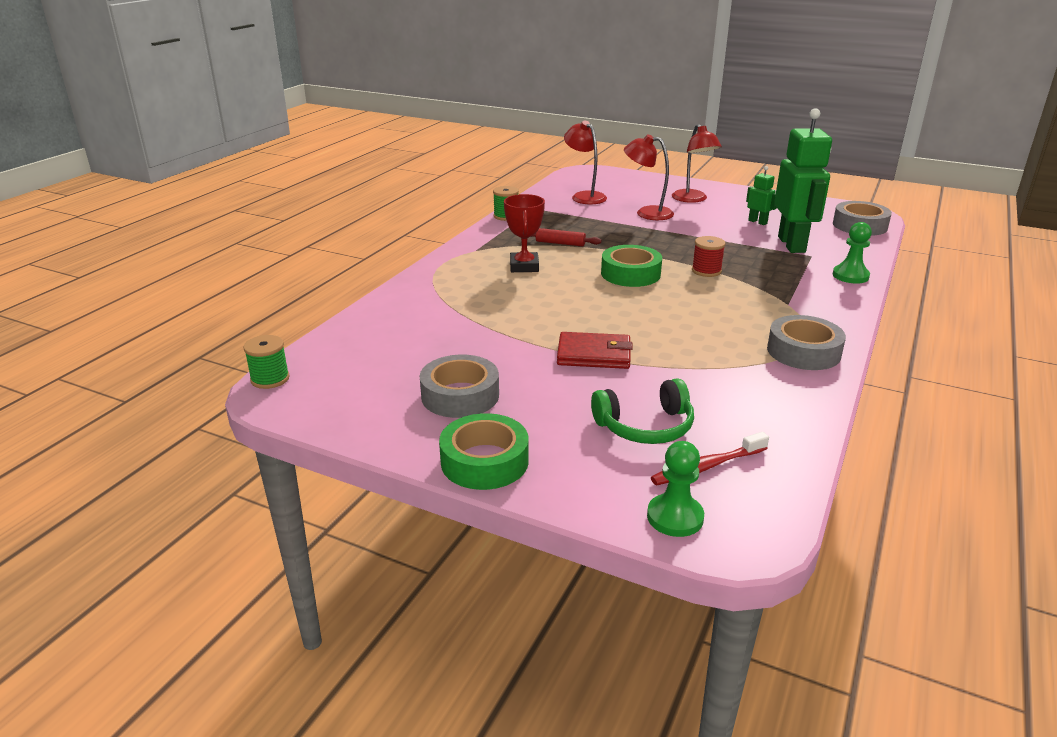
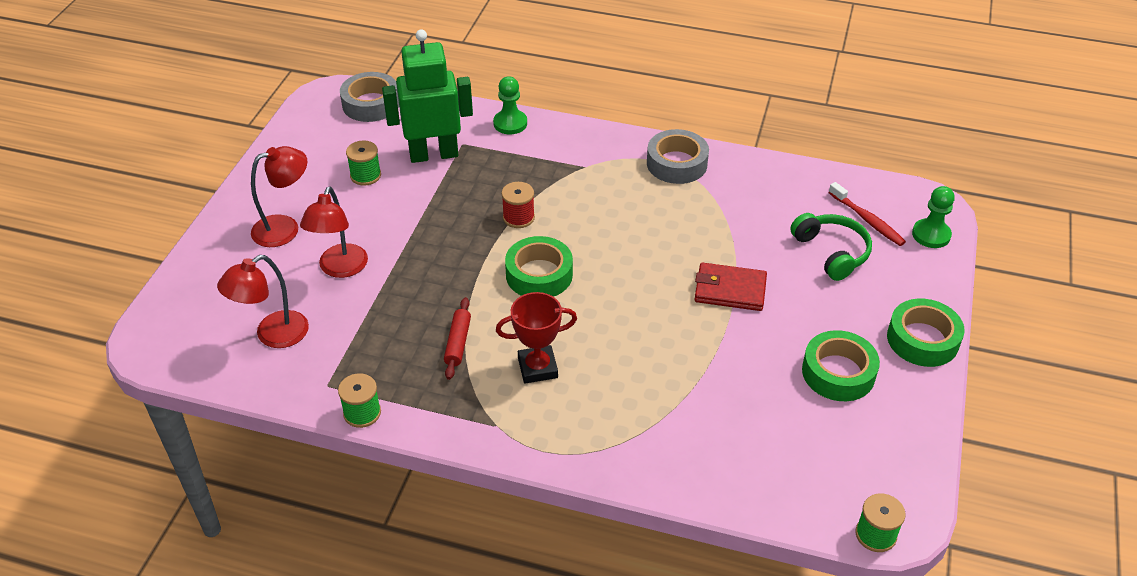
camera: 100 degrees left, 15 degrees up
(460, 395) = (838, 373): grey tape -> green tape
(594, 354) = (730, 290): red wallet -> red wallet turned 75 degrees counterclockwise
(757, 222) = (365, 175): green robot -> green spool

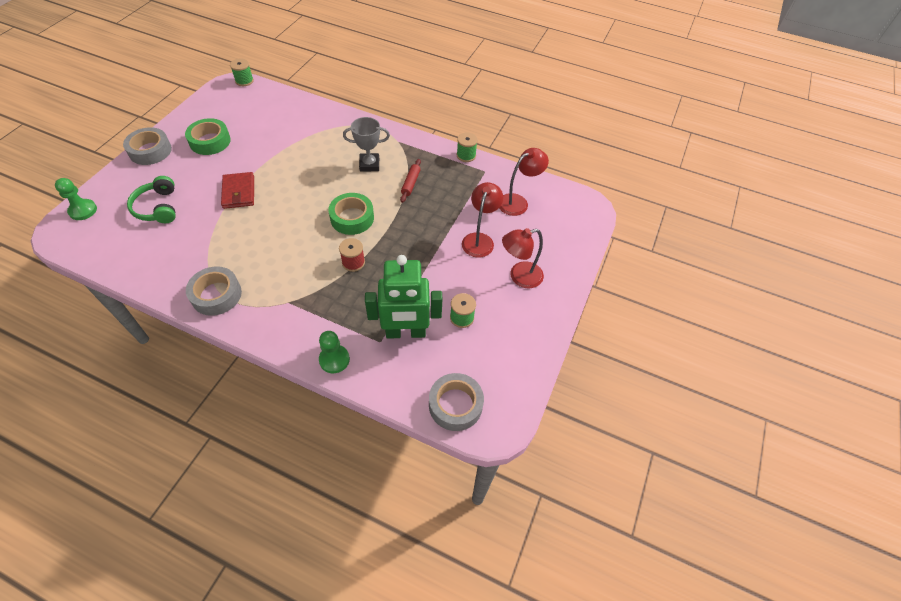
camera: 175 degrees left, 10 degrees up
(537, 368) = (369, 164): red trophy -> grey trophy
(730, 290) = (239, 192): red wallet -> red wallet turned 60 degrees clockwise
(867, 220) = (114, 227): red toothbrush -> none
(922, 339) = (150, 151): green tape -> grey tape

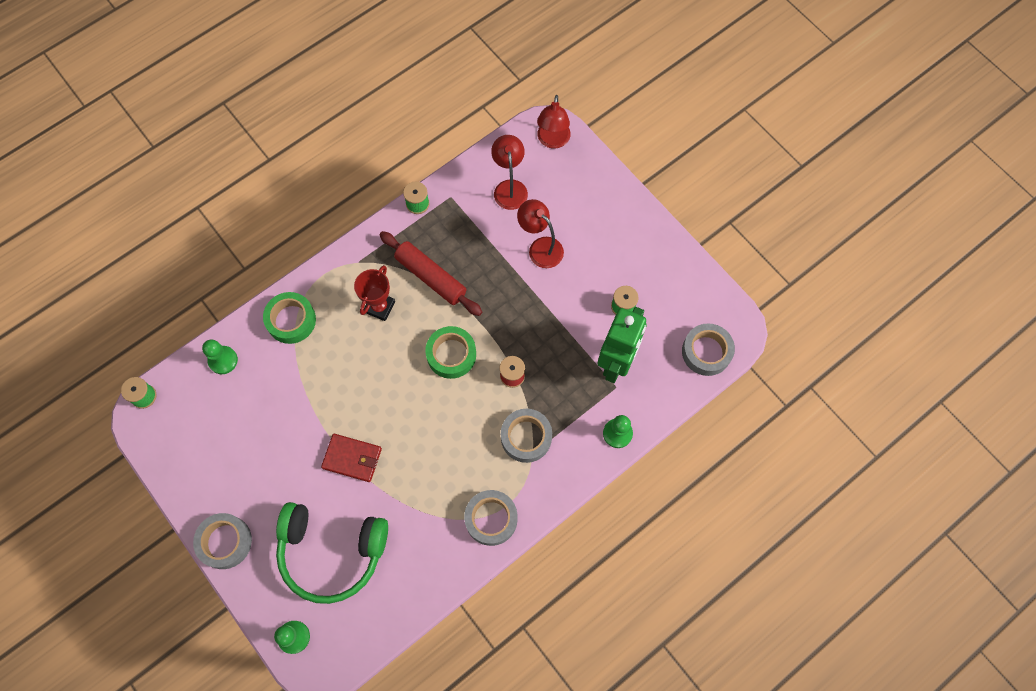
camera: 60 degrees left, 15 degrees up
(158, 207) = (332, 552): green headphones -> green headphones, size x1.70
(210, 141) = (245, 468): green tape -> green tape (291, 320)
(286, 105) = (223, 360): none -> green pawn
(301, 292) = (526, 437): none -> grey tape
(369, 164) = (379, 307): grey trophy -> red trophy
(410, 183) = (431, 277): red rolling pin -> red rolling pin, size x1.84
(519, 277) = (601, 235): red lamp -> red lamp (552, 141)

